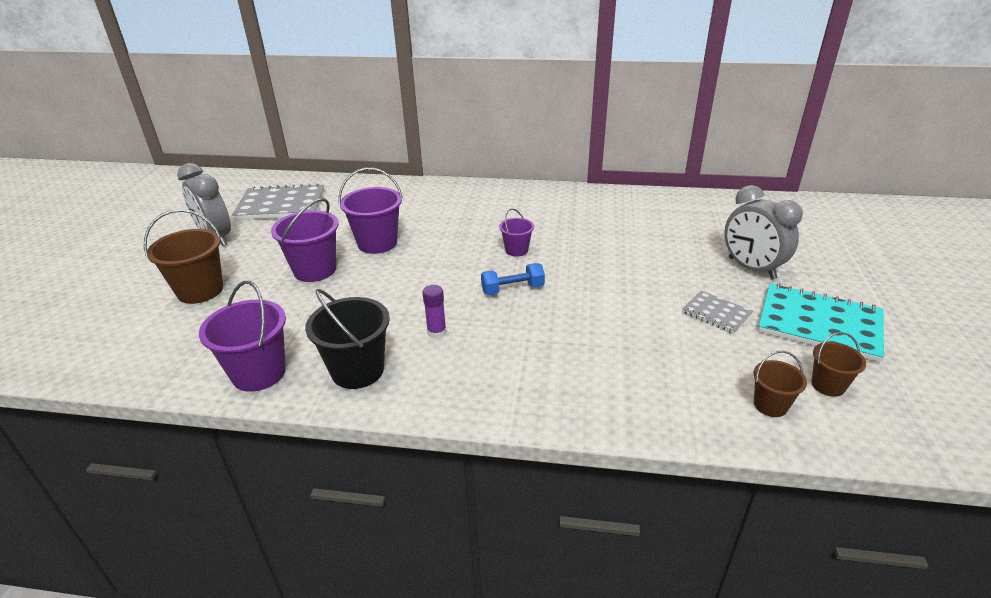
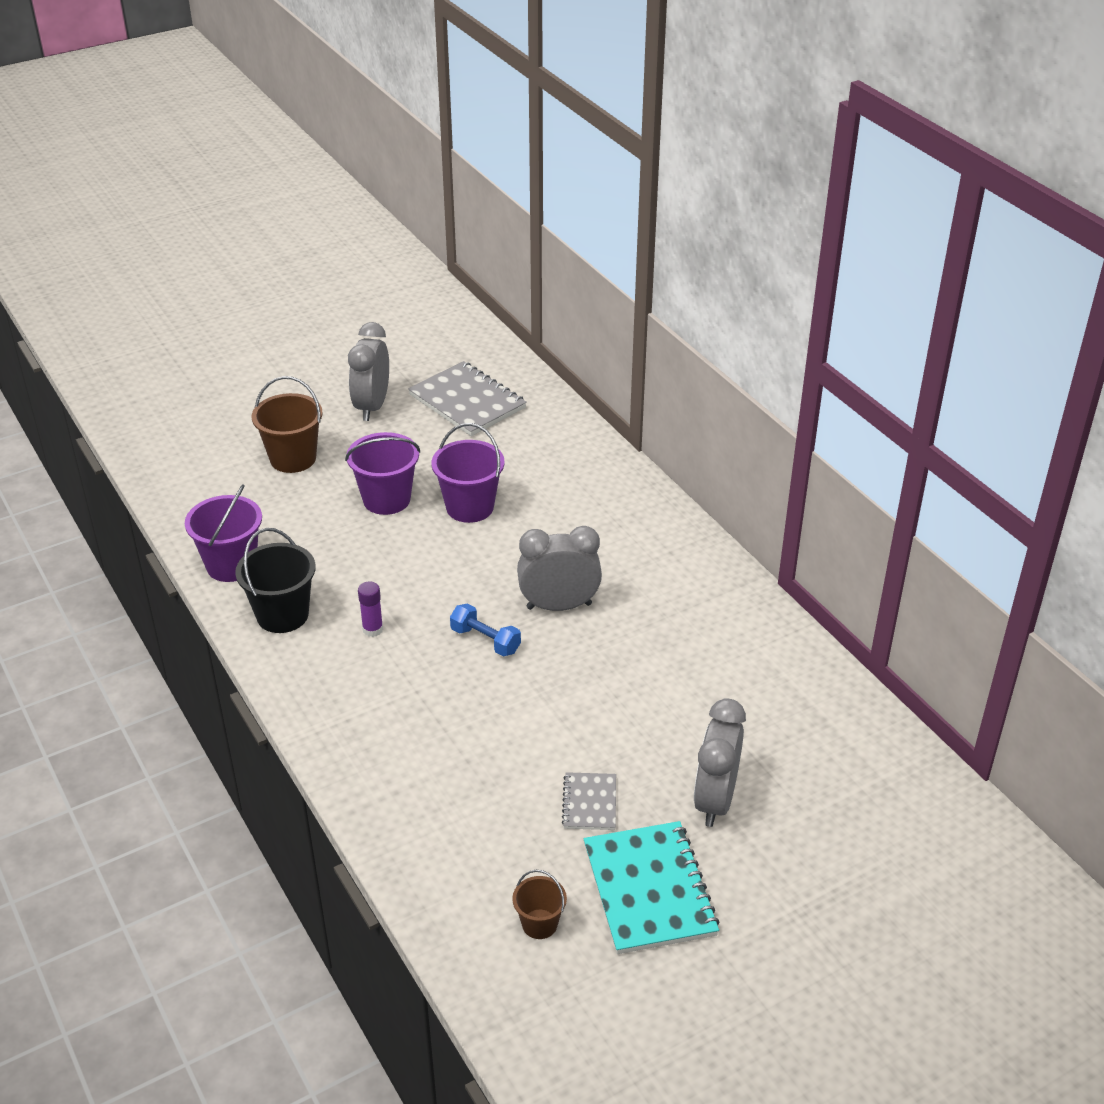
camera: 50 degrees right, 5 degrees up
(516, 250) = (559, 606): purple bucket -> grey clock
(770, 405) = (470, 890): brown bucket -> none

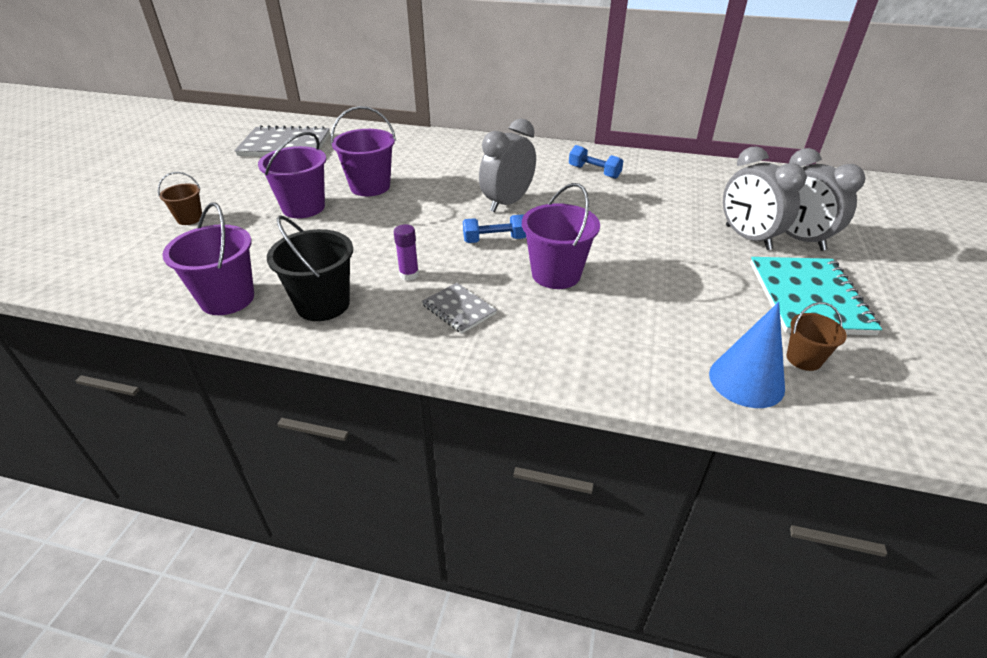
camera: 45 degrees left, 0 degrees up
(293, 458) = (190, 218): brown bucket -> brown bucket, size x0.57
(372, 406) = (216, 171): grey clock -> grey clock (798, 239)
(466, 900) = (746, 381): none -> blue cone
(480, 710) = (556, 274): none -> purple bucket
(590, 803) = (700, 279): grey notebook -> grey notebook (459, 309)
(649, 890) = (808, 298): turquoise notebook -> turquoise notebook turned 60 degrees clockwise
(706, 622) = (594, 172): none -> blue dumbbell

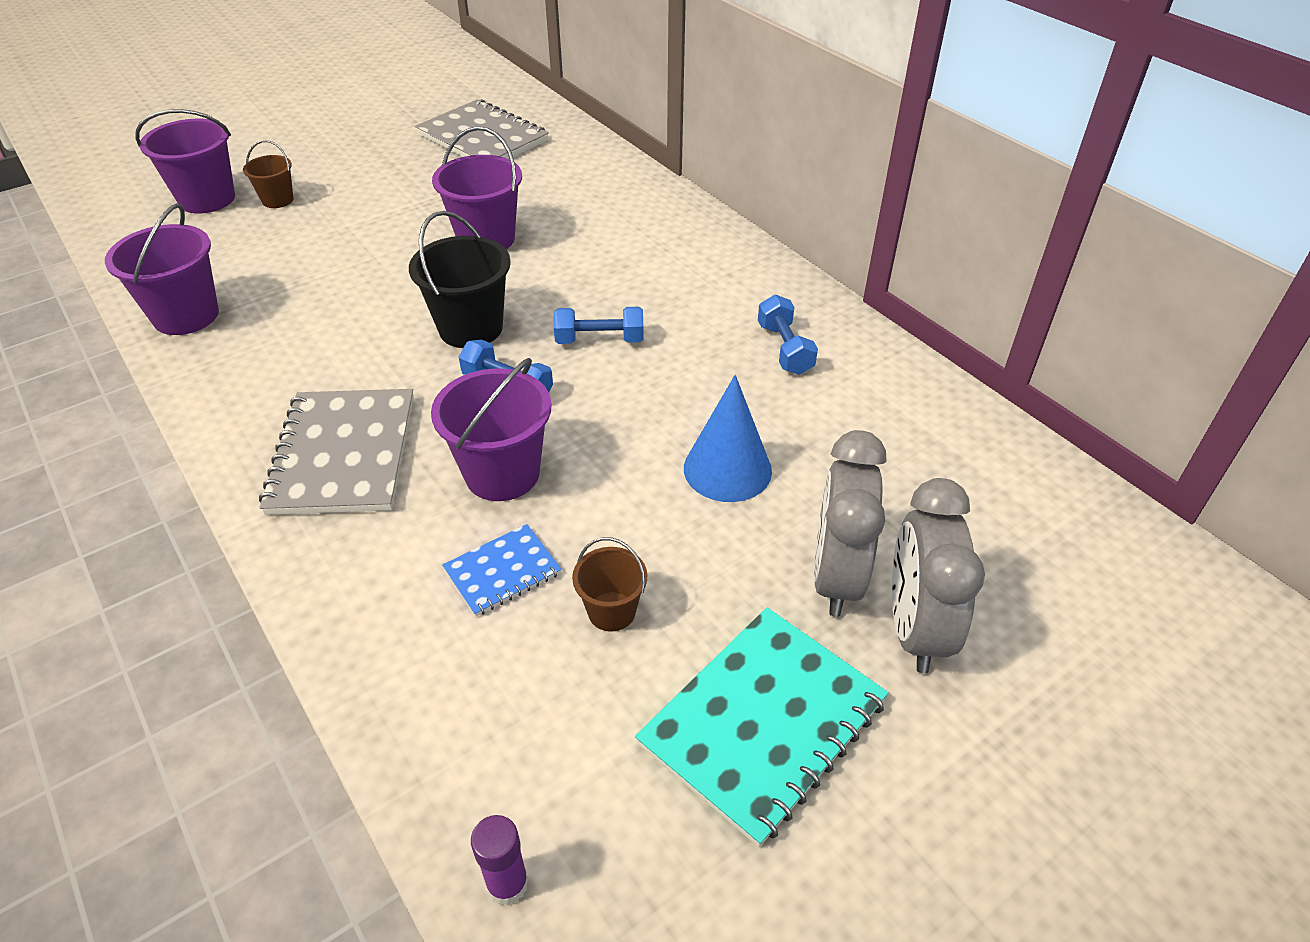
camera: 40 degrees right, 5 degrees up
(303, 207) = (386, 236): purple bucket -> purple bucket (207, 199)
(323, 304) = (244, 370): black bucket -> black bucket (470, 328)
(409, 275) = (361, 380): purple glue stick -> purple glue stick (507, 884)
(459, 309) = (344, 454): grey notebook -> grey notebook, size x1.90
(507, 203) = (599, 340): grey clock -> blue dumbbell
(625, 310) = (502, 571): none -> blue notebook
(746, 381) = (484, 763): blue cone -> blue cone (727, 469)
(803, 359) = (601, 795): brown bucket -> brown bucket (611, 611)

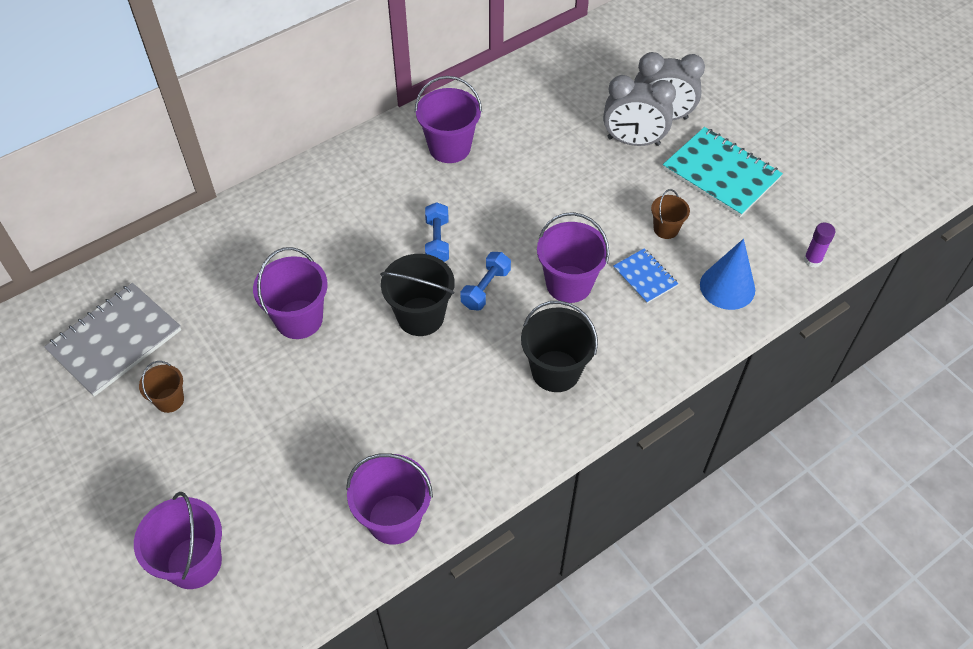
camera: 90 degrees left, 10 degrees up
(277, 200) = (207, 495): brown bucket -> brown bucket (169, 400)
(344, 454) = (555, 371): grey notebook -> black bucket
(727, 469) = (559, 179): blue cone -> blue cone (727, 287)
(784, 349) = (449, 147): blue dumbbell -> purple bucket

